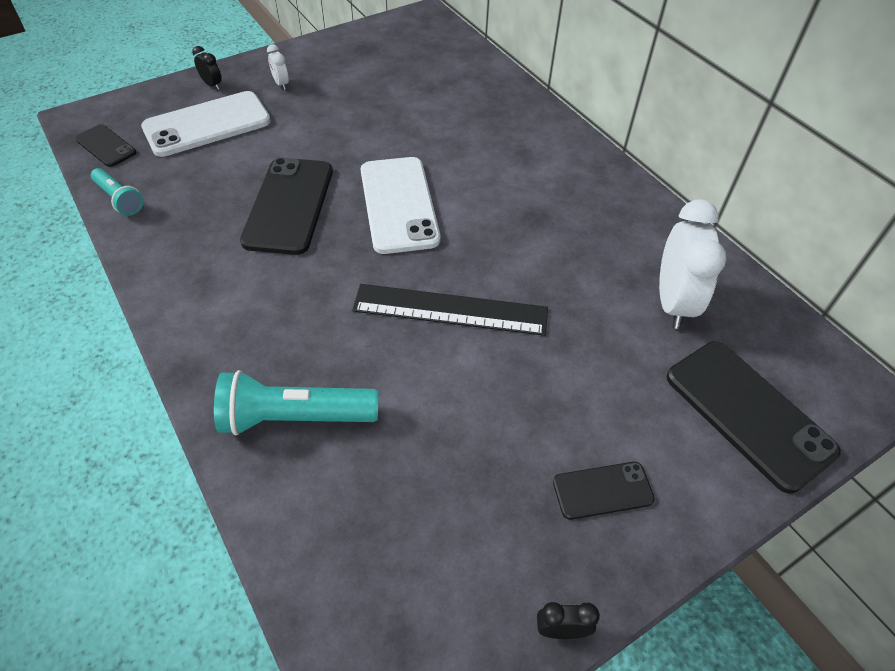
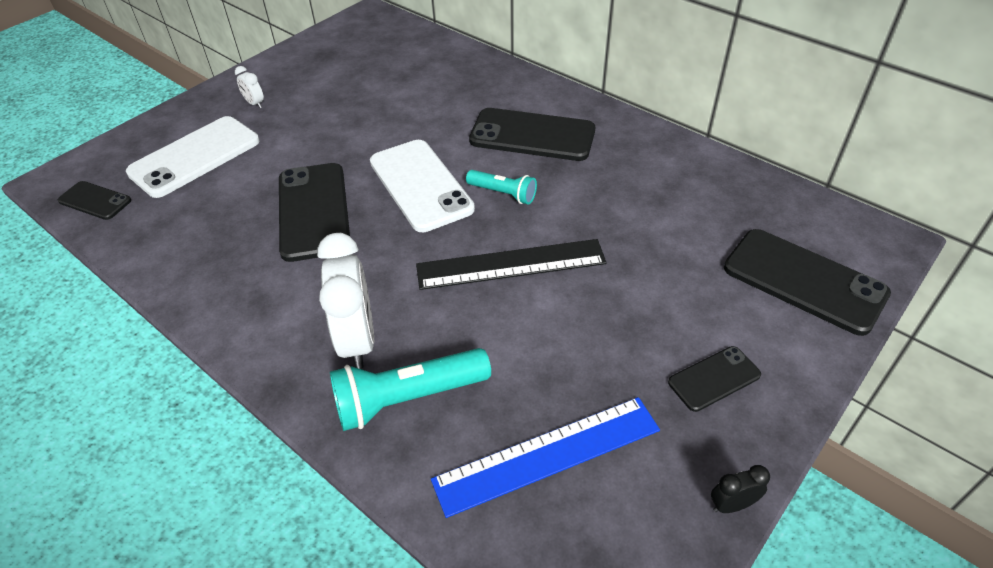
camera: 15 degrees left, 5 degrees down
(119, 199) = (133, 247): turquoise flashlight -> turquoise flashlight (503, 194)
(212, 85) = (183, 119): black clock -> none
(401, 515) = (547, 454): none -> blue ruler
(530, 180) = (532, 135): none -> black phone
(673, 303) = (702, 208): white clock -> white clock (357, 340)

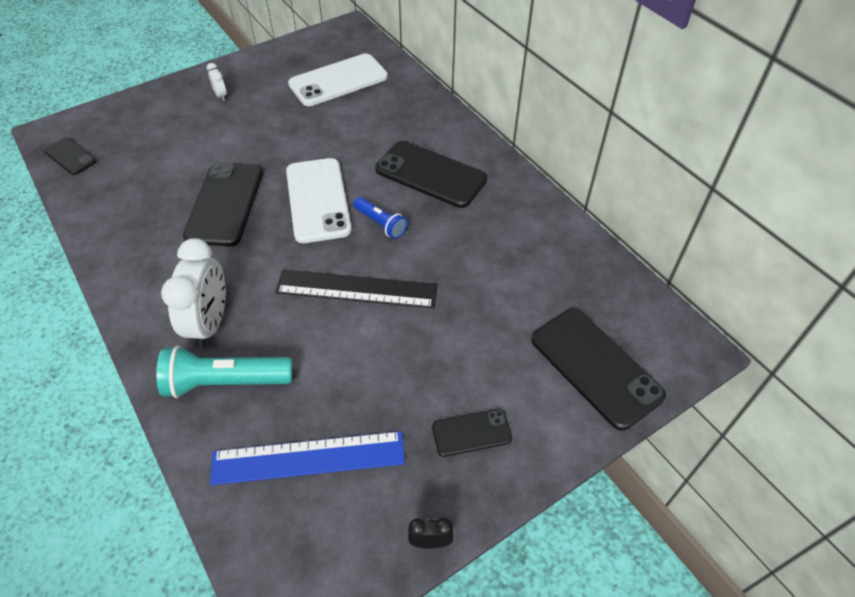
camera: 15 degrees right, 5 degrees up
(195, 157) = (156, 134): white phone -> white phone (338, 81)
(503, 194) = (380, 224): turquoise flashlight -> blue flashlight

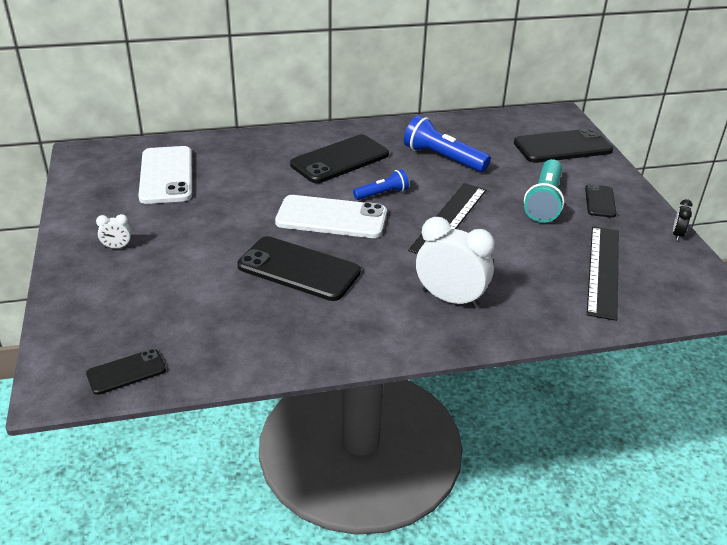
camera: 70 degrees left, 15 degrees down
(225, 382) = (519, 299): turquoise flashlight -> turquoise flashlight (544, 201)
(308, 458) = (603, 270): blue ruler -> black ruler
(486, 253) = (443, 158): none -> blue flashlight

